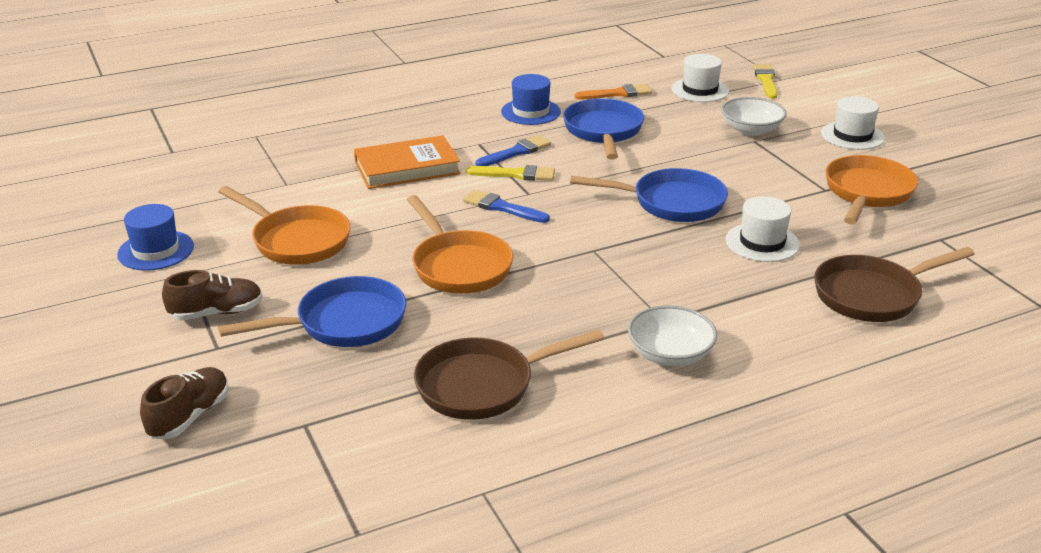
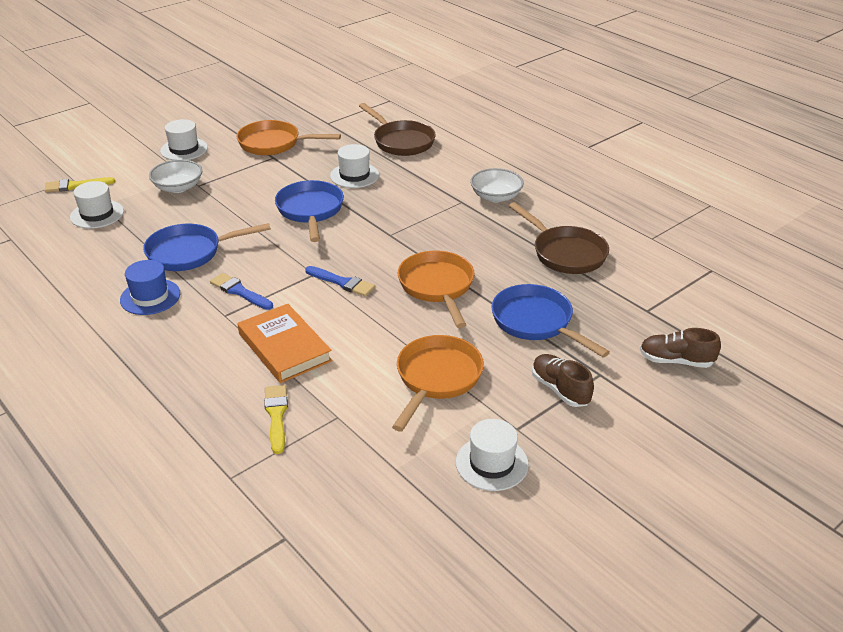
camera: 105 degrees left, 5 degrees up
(156, 250) = (492, 463): blue hat -> white hat
(459, 266) = (437, 287): orange pan -> orange pan turned 60 degrees counterclockwise
(502, 207) = (342, 282): blue brush -> blue brush turned 75 degrees counterclockwise
(516, 174) = (282, 285): yellow brush -> yellow brush (276, 415)
(617, 94) = (105, 254): orange brush -> none

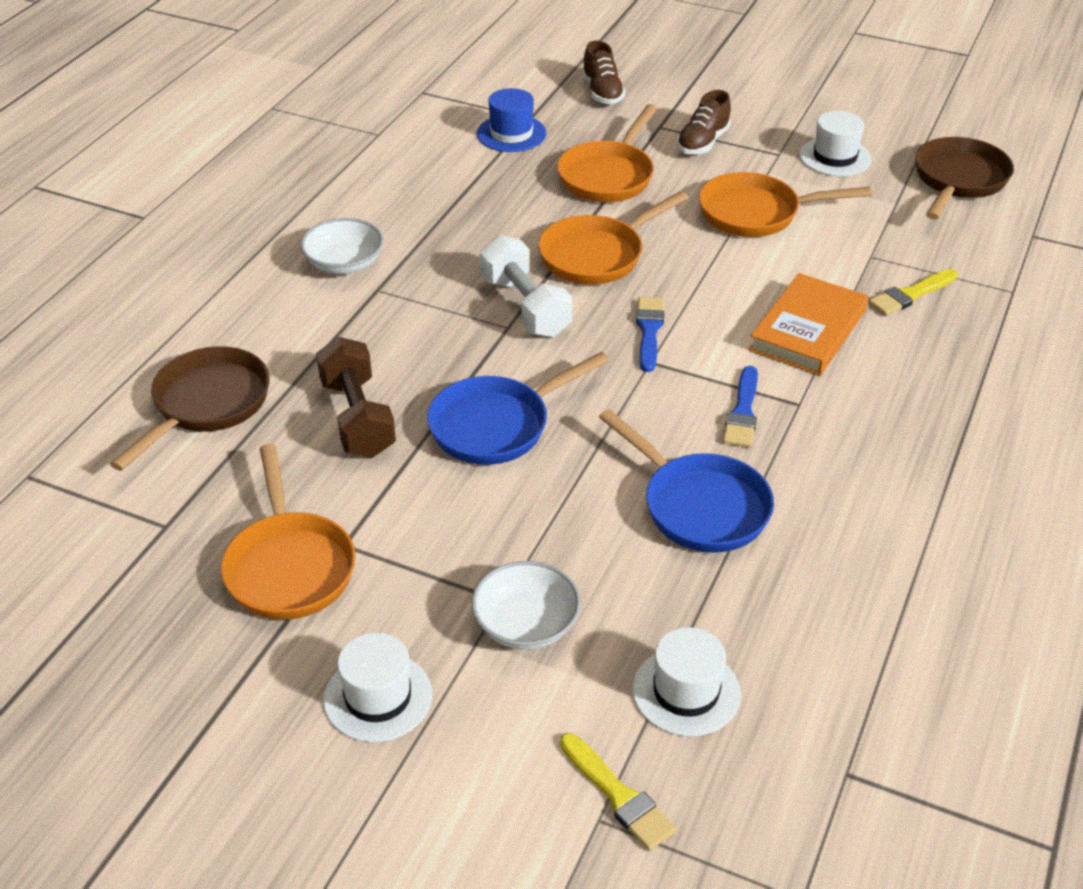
camera: 115 degrees left, 5 degrees up
(150, 297) = (828, 493): blue hat -> blue hat (511, 133)
(354, 175) = (357, 418): white hat -> brown dumbbell
(404, 245) = (525, 307): none -> white dumbbell
(536, 322) = (608, 176): blue pan -> orange pan
(565, 253) = (454, 183): brown pan -> brown pan (958, 180)

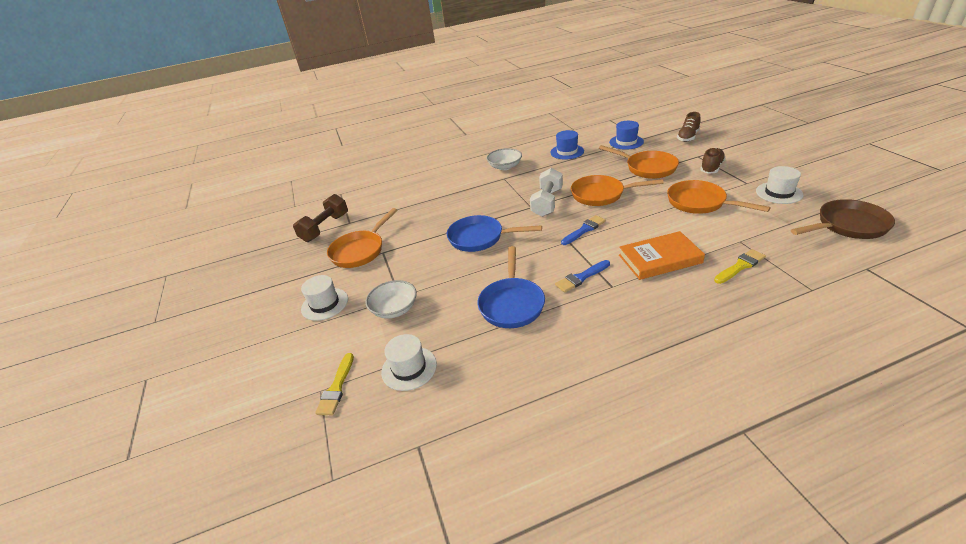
camera: 50 degrees right, 5 degrees down
(206, 405) = (407, 193): brown pan -> none
(357, 418) = (441, 216): brown dumbbell -> brown dumbbell (325, 228)
(427, 189) = (567, 152): none -> blue hat
(608, 176) = (647, 168): orange pan -> orange pan turned 120 degrees counterclockwise
(703, 143) = (711, 168): brown shoe -> brown shoe turned 135 degrees clockwise
(910, 295) = (740, 266): yellow brush -> yellow brush turned 135 degrees clockwise

